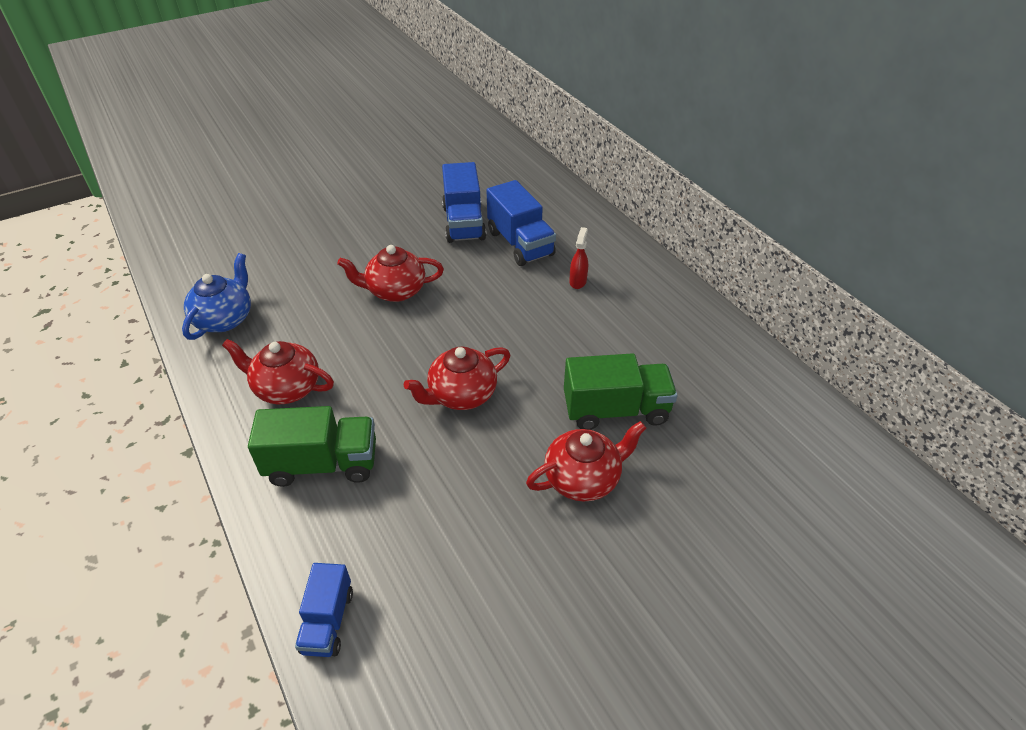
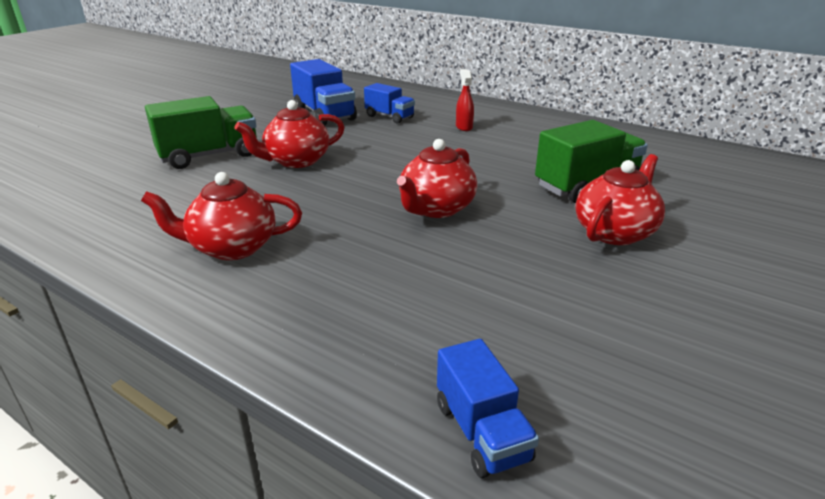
camera: 25 degrees left, 15 degrees down
(225, 319) = (105, 215): blue teapot -> none
(322, 463) = (333, 293): green truck -> green truck (209, 156)
(520, 243) = (389, 117): blue truck -> blue truck, size x0.62

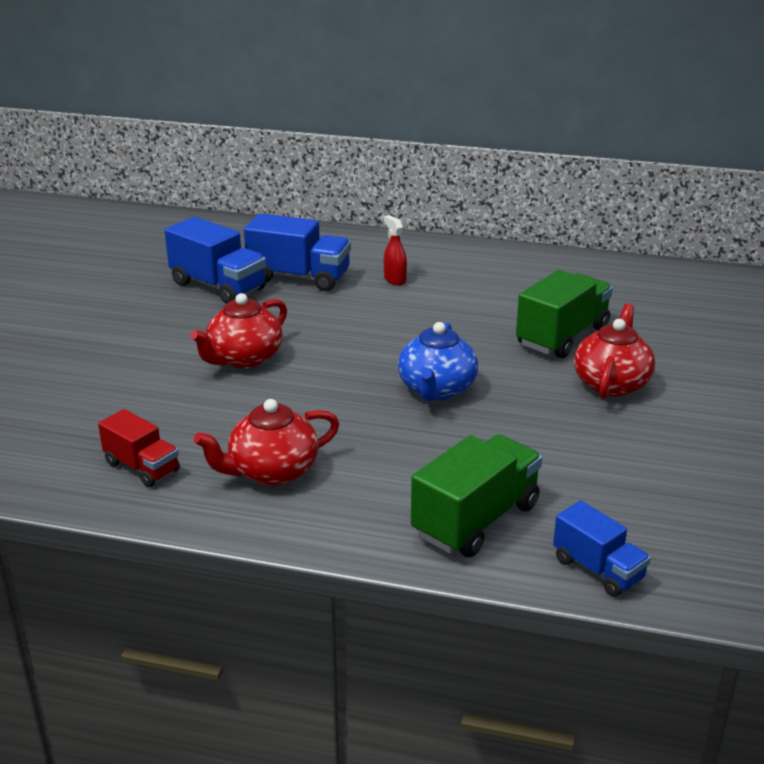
camera: 20 degrees left, 0 degrees up
(135, 223) = (142, 467): none -> red truck
(209, 156) = (134, 369): green truck -> green truck (475, 520)
(389, 117) = (299, 277): blue truck -> blue truck, size x1.63
(436, 208) = (436, 390): red teapot -> blue teapot

